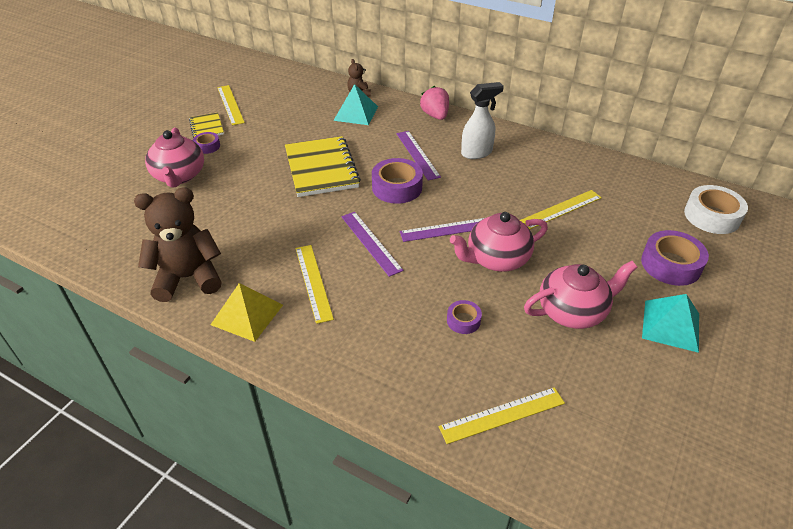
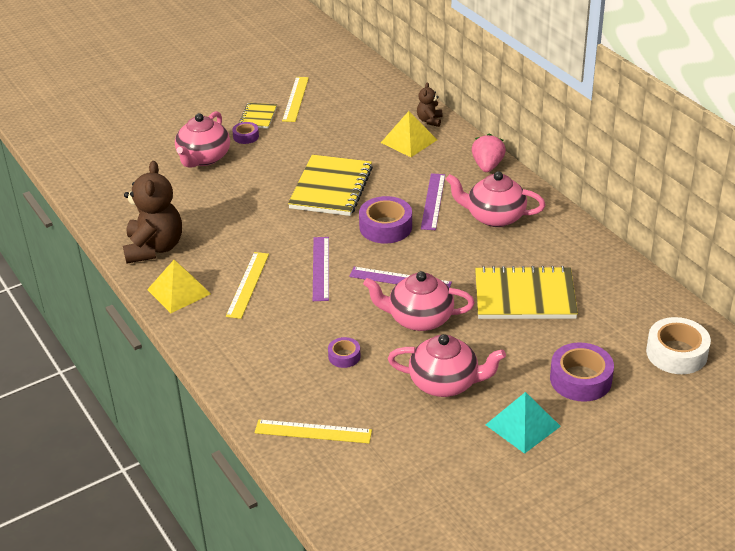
camera: 30 degrees right, 5 degrees down
(188, 278) = (154, 248): brown teddy bear -> brown teddy bear turned 75 degrees clockwise
(356, 113) = (409, 141): turquoise pyramid -> yellow pyramid
(477, 153) = (494, 217): white spray bottle -> pink teapot
(561, 209) = (524, 296): yellow ruler -> yellow notebook

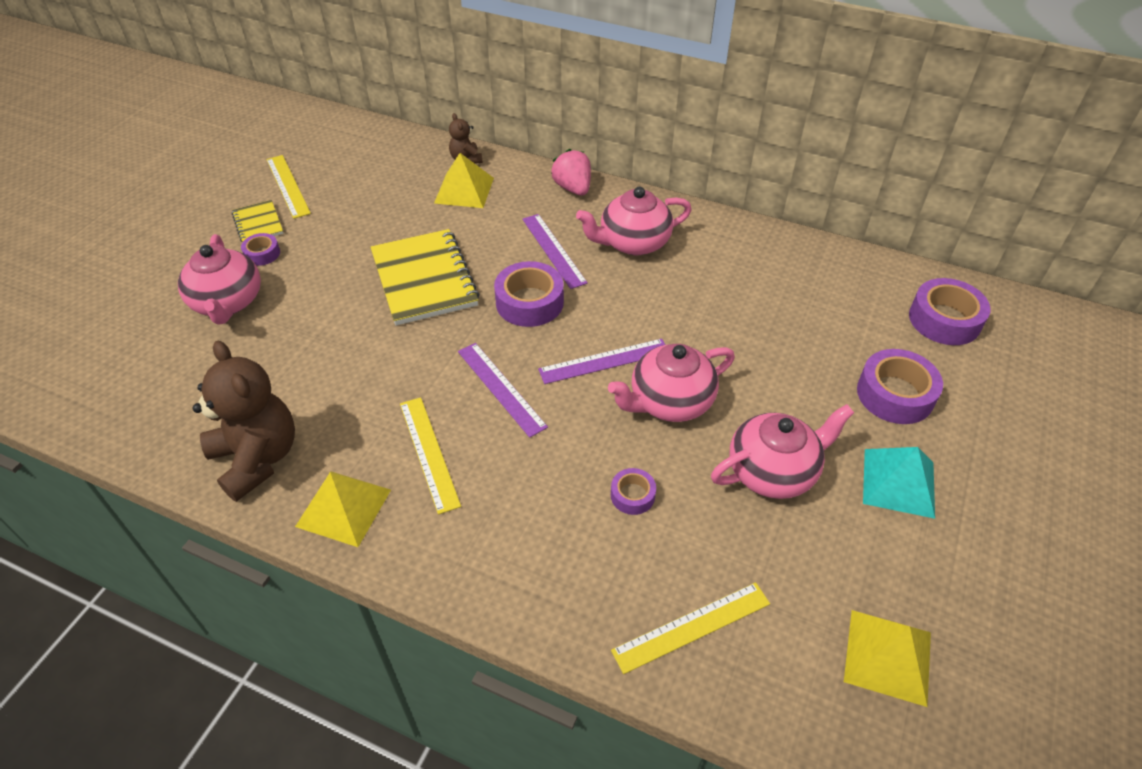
camera: 35 degrees left, 10 degrees up
(412, 499) = (887, 656): none -> yellow pyramid
(524, 296) = (749, 322): yellow notebook -> none
(676, 353) = (944, 320): white tape -> purple tape

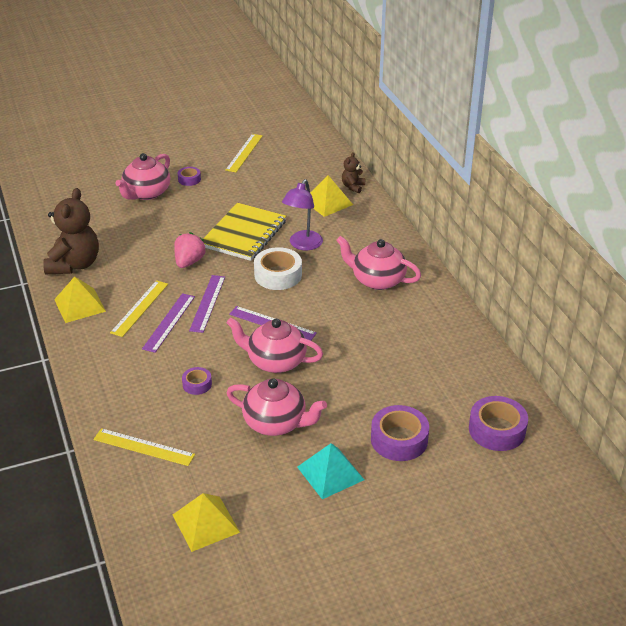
camera: 45 degrees right, 10 degrees down
(258, 223) = (206, 164): yellow notebook -> none
(506, 252) = (303, 245): none -> purple lamp
(529, 302) = (278, 275): purple tape -> white tape
(553, 250) = (328, 258): purple ruler -> purple ruler (169, 322)
(573, 188) = (388, 234): pink strawberry -> pink strawberry (189, 262)

